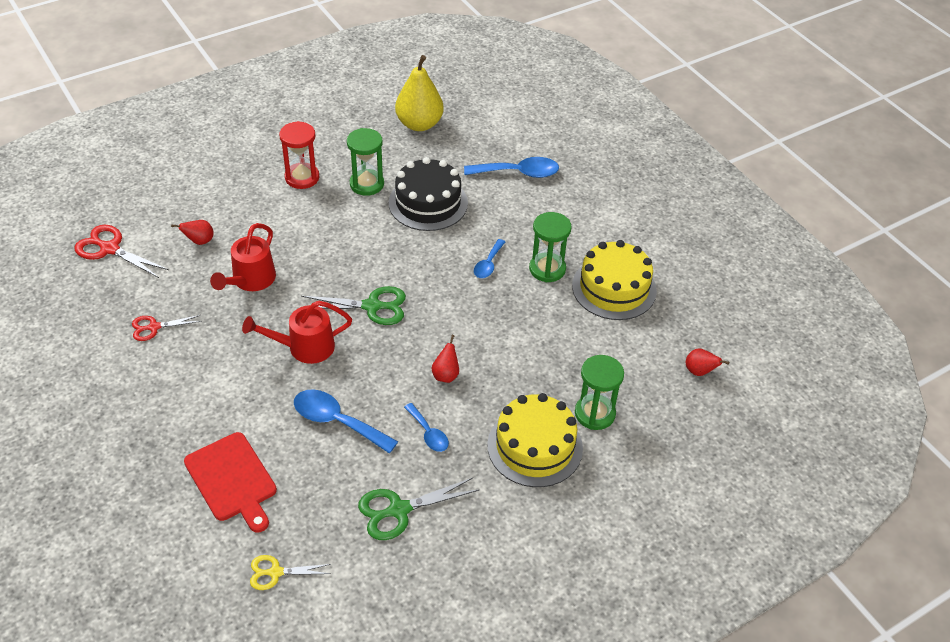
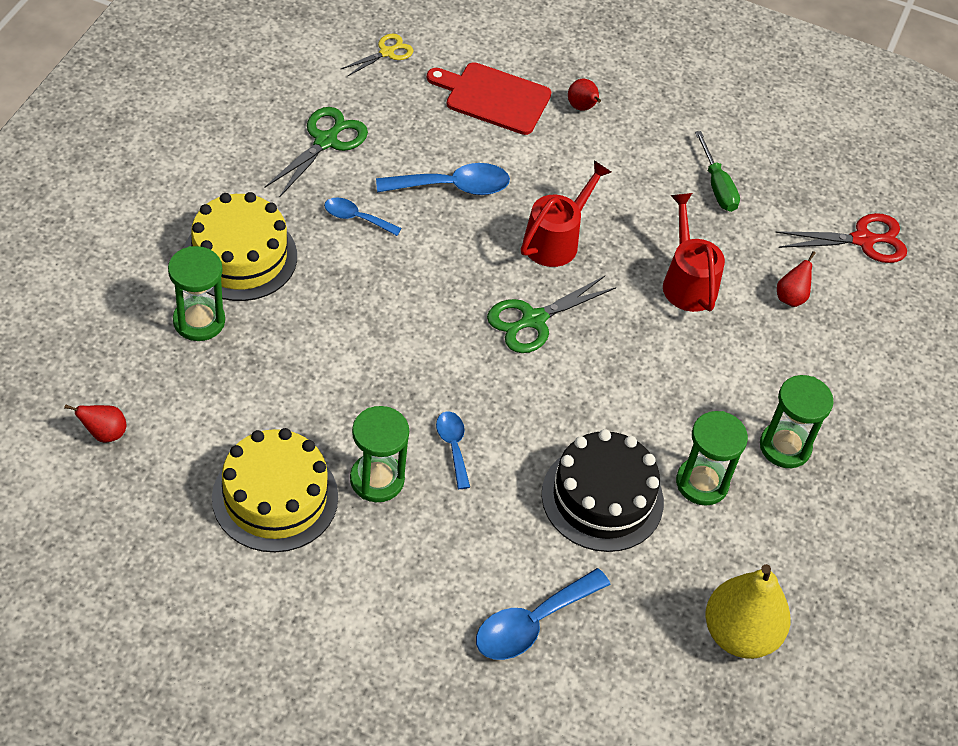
camera: 140 degrees right, 5 degrees up
(154, 327) = (717, 186): red scissors -> green screwdriver
(302, 177) = (785, 447): red hourglass -> green hourglass
(446, 375) = (388, 284): red pear -> red pear (582, 107)

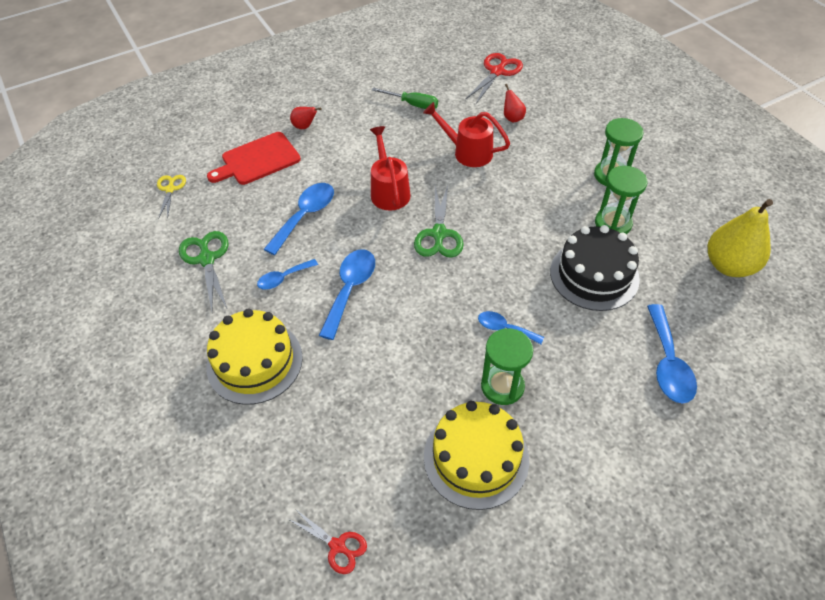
camera: 45 degrees left, 0 degrees up
(104, 433) = (337, 546): red pear -> red scissors
(199, 321) = (288, 420): green hourglass -> none
(390, 282) = (350, 289): none -> blue spoon

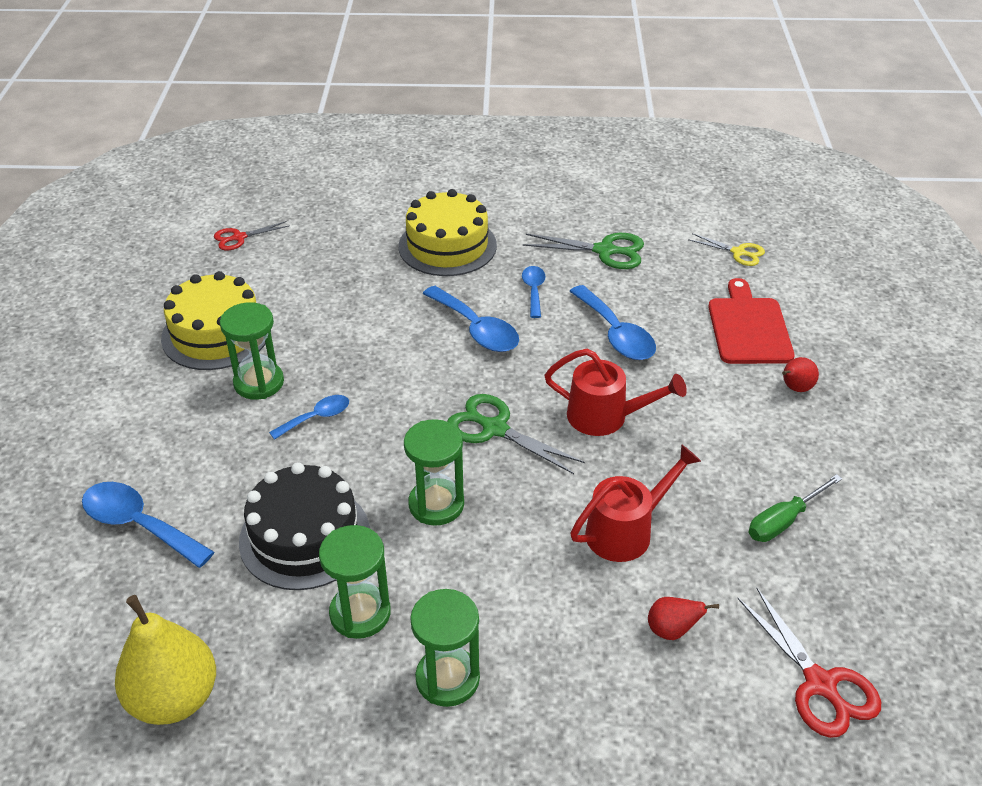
camera: 120 degrees right, 10 degrees down
(518, 231) = (436, 504): none -> green hourglass

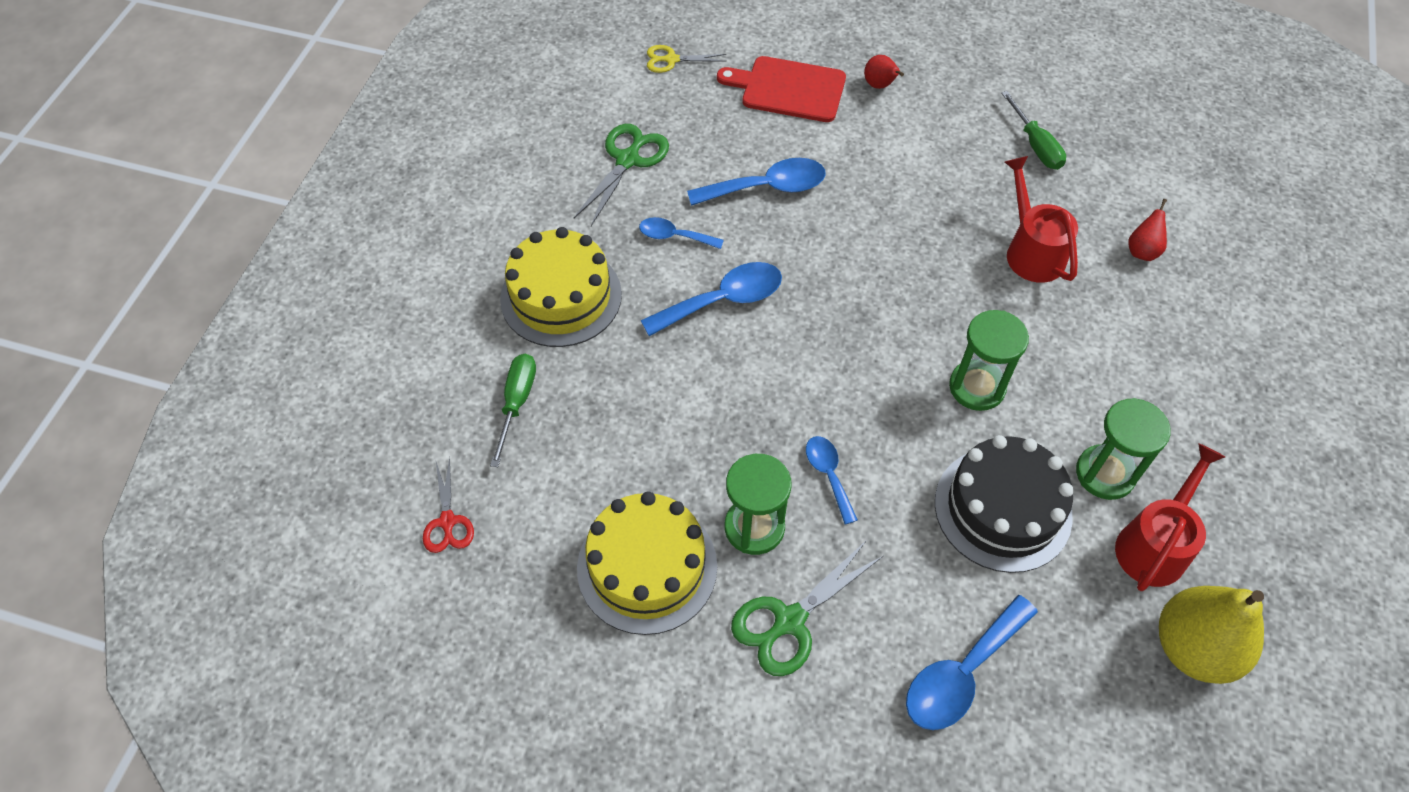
camera: 75 degrees left, 15 degrees up
(343, 246) = (517, 403): none -> green screwdriver
(447, 678) = (1181, 417): green hourglass -> none
(495, 429) = (882, 318): green scissors -> green scissors (790, 621)
(606, 417) = (886, 227): red watering can -> red watering can (1155, 543)
(738, 252) = (671, 60): yellow scissors -> yellow scissors turned 135 degrees counterclockwise
(820, 684) = (1198, 178): red scissors -> none

